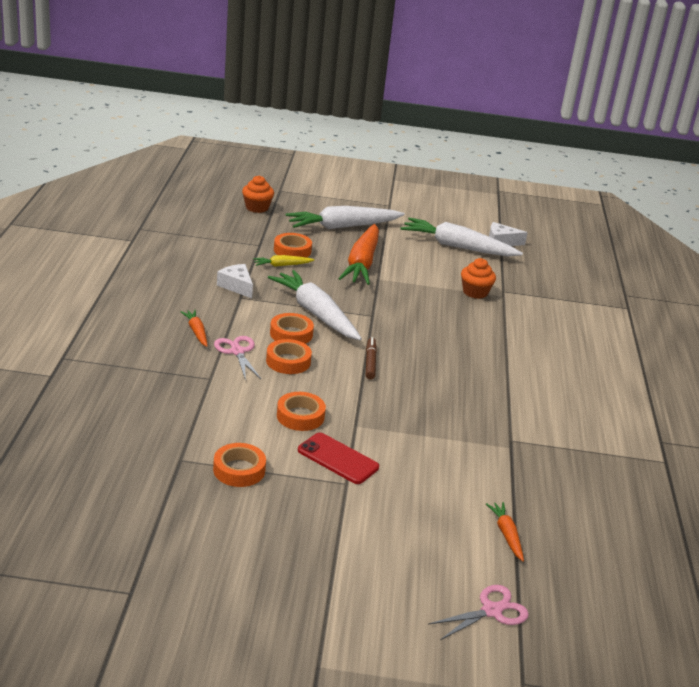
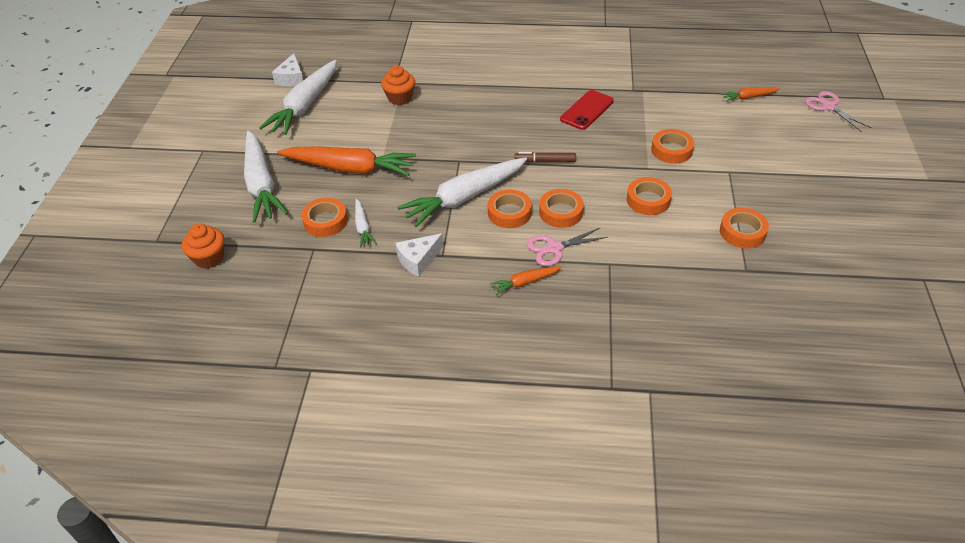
camera: 85 degrees left, 15 degrees up
(282, 265) = (363, 227): yellow carrot -> white carrot
(338, 459) = (699, 177): red phone -> red phone (587, 110)
(388, 447) = (671, 150): none -> orange tape

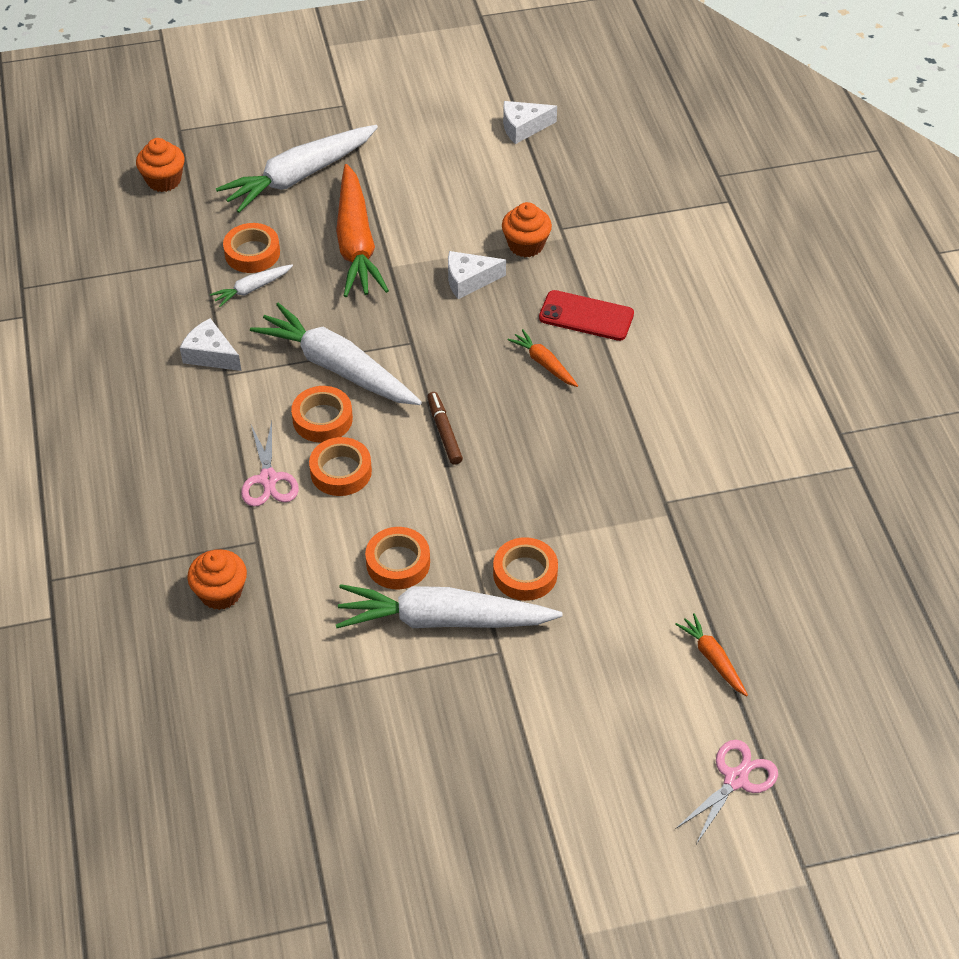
camera: 70 degrees right, 5 degrees up
(305, 105) = (470, 160): white carrot -> white carrot (444, 620)
(417, 126) = (469, 280): none -> white cheese
(525, 282) = (199, 464): orange carrot -> orange carrot (544, 364)
(554, 248) = (268, 479): pink scissors -> pink scissors turned 150 degrees counterclockwise
(587, 110) = (584, 455): red phone -> red phone (586, 316)
(651, 289) = (220, 593): none -> orange cupcake
(742, 232) = (364, 683): orange tape -> none

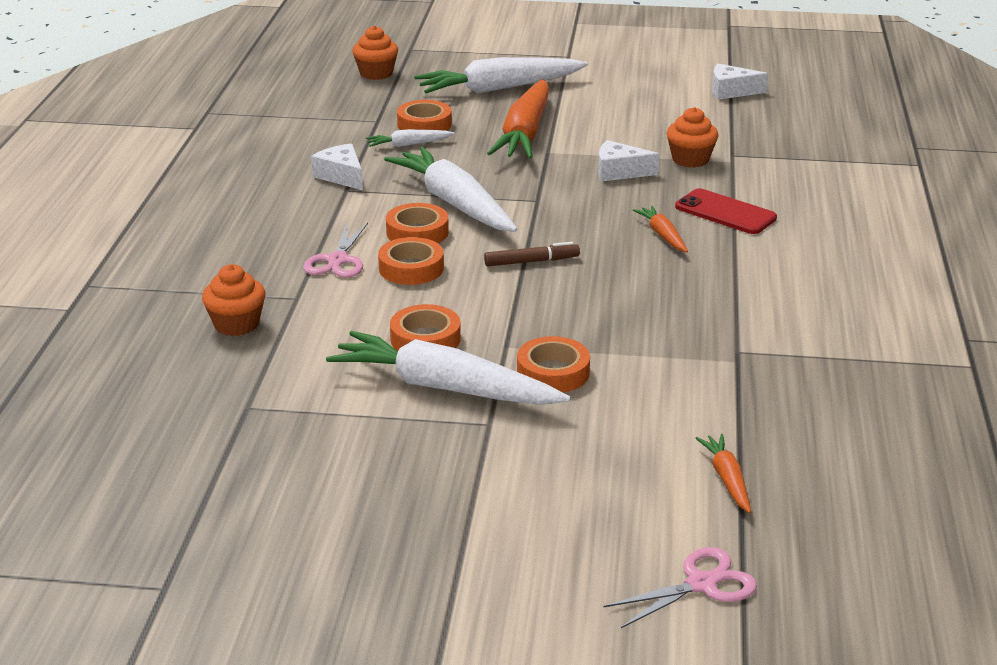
camera: 20 degrees right, 20 degrees down
(444, 432) = (531, 261): brown marker -> brown marker turned 75 degrees clockwise

